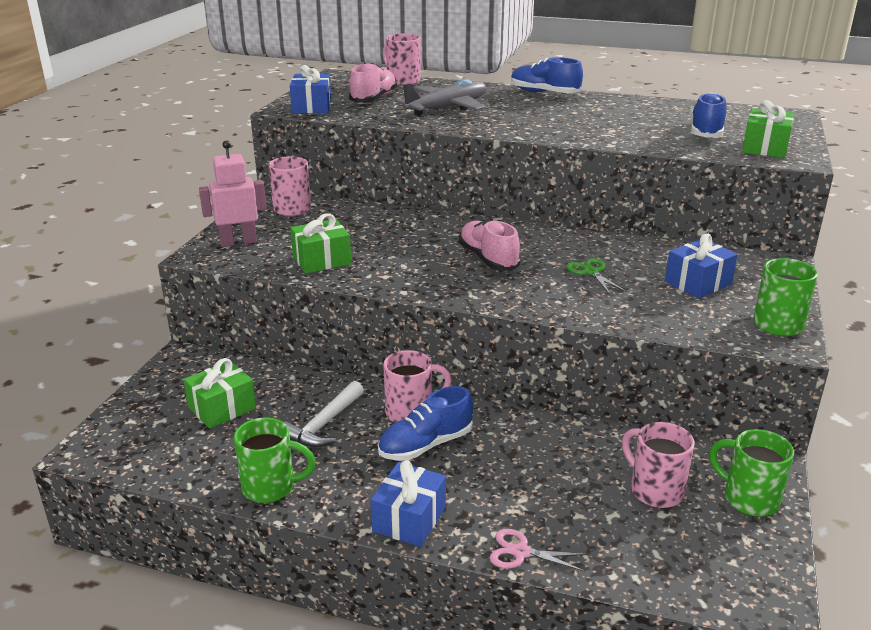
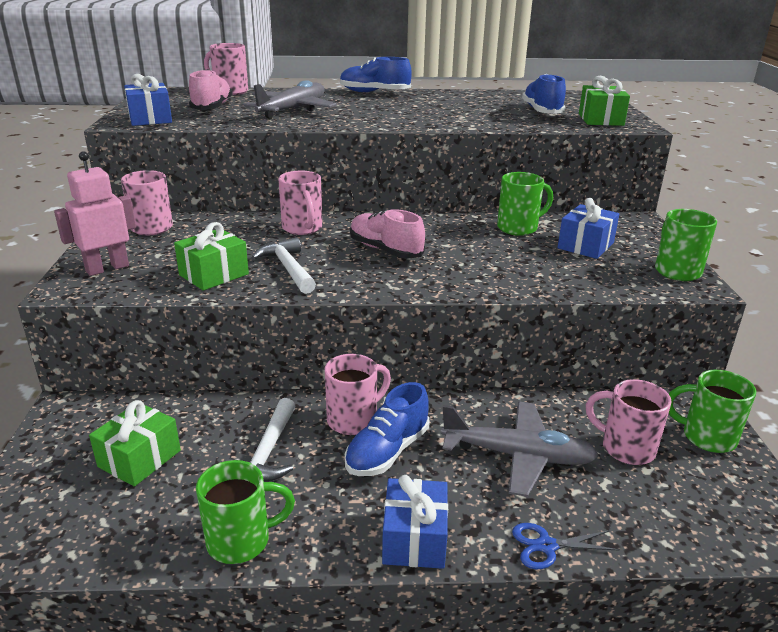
camera: 20 degrees left, 0 degrees up
(388, 264) = (288, 268): none -> white hammer
(424, 227) = (302, 228): none -> pink mug
(521, 552) = (546, 546): pink scissors -> blue scissors
(542, 474) = (517, 455): none -> grey plane
(591, 272) = (488, 249): green scissors -> none
(639, 255) = (518, 228): none -> green mug

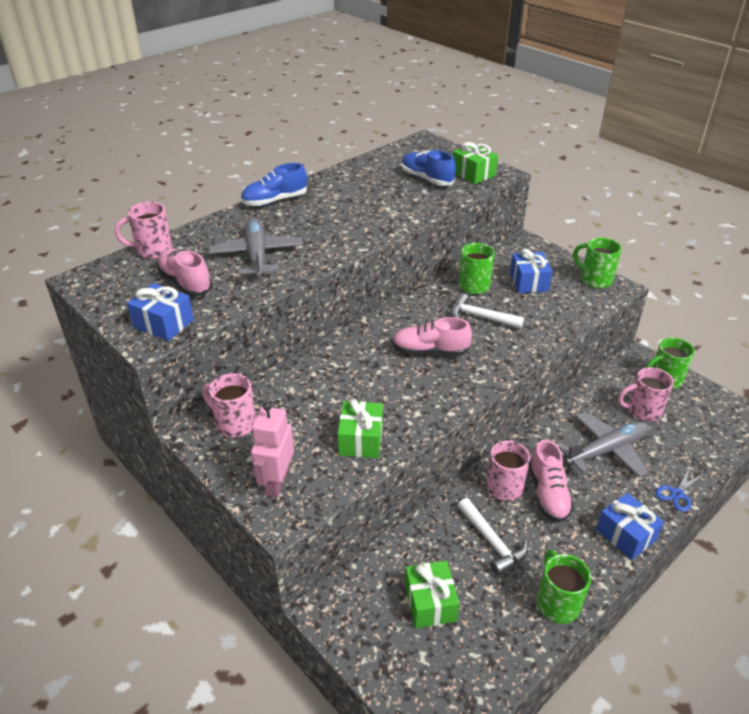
camera: 40 degrees left, 10 degrees up
(241, 541) = (557, 603): green mug -> green mug turned 45 degrees counterclockwise
(288, 268) = (398, 404): white hammer -> white hammer (480, 317)
(302, 228) = (347, 361): pink mug -> none
(387, 451) = (548, 494): blue shoe -> pink shoe

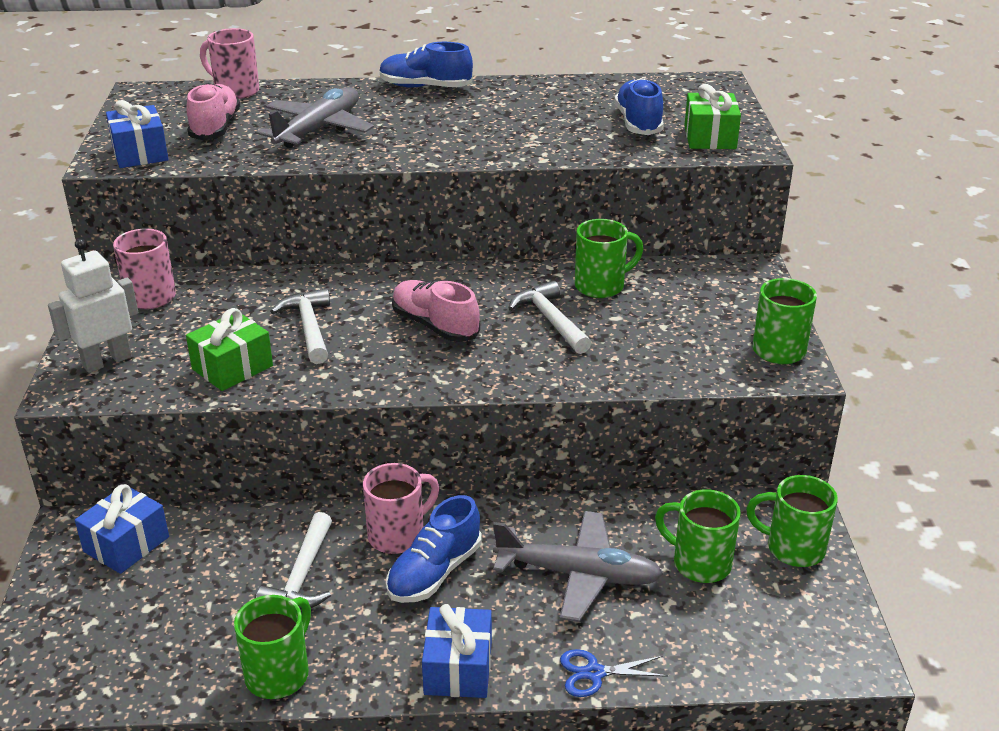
camera: 40 degrees right, 5 degrees down
(276, 483) = (107, 361): pink robot -> white robot
(365, 390) = (309, 327): none -> white hammer
(430, 603) = (163, 586): green gift -> none
(528, 282) = (678, 312): blue gift -> blue gift (126, 544)
(548, 494) = (434, 572): pink shoe -> blue shoe
(642, 411) = (699, 563): pink mug -> green mug

